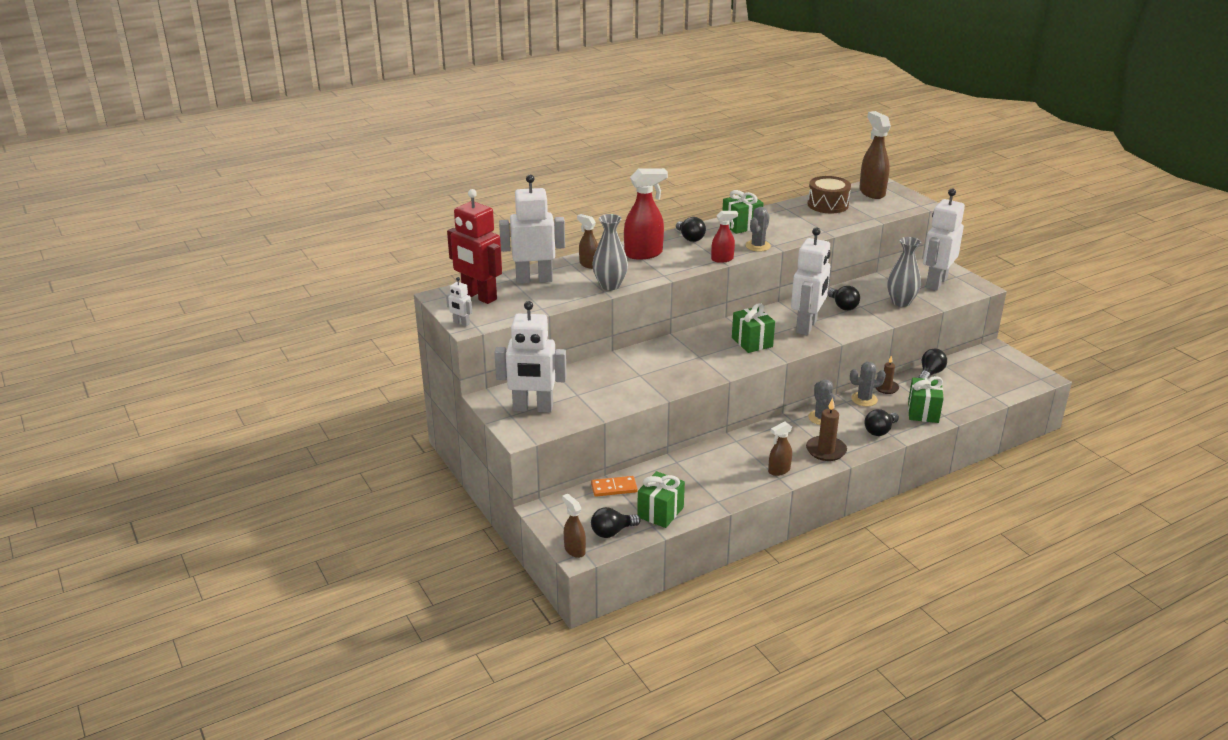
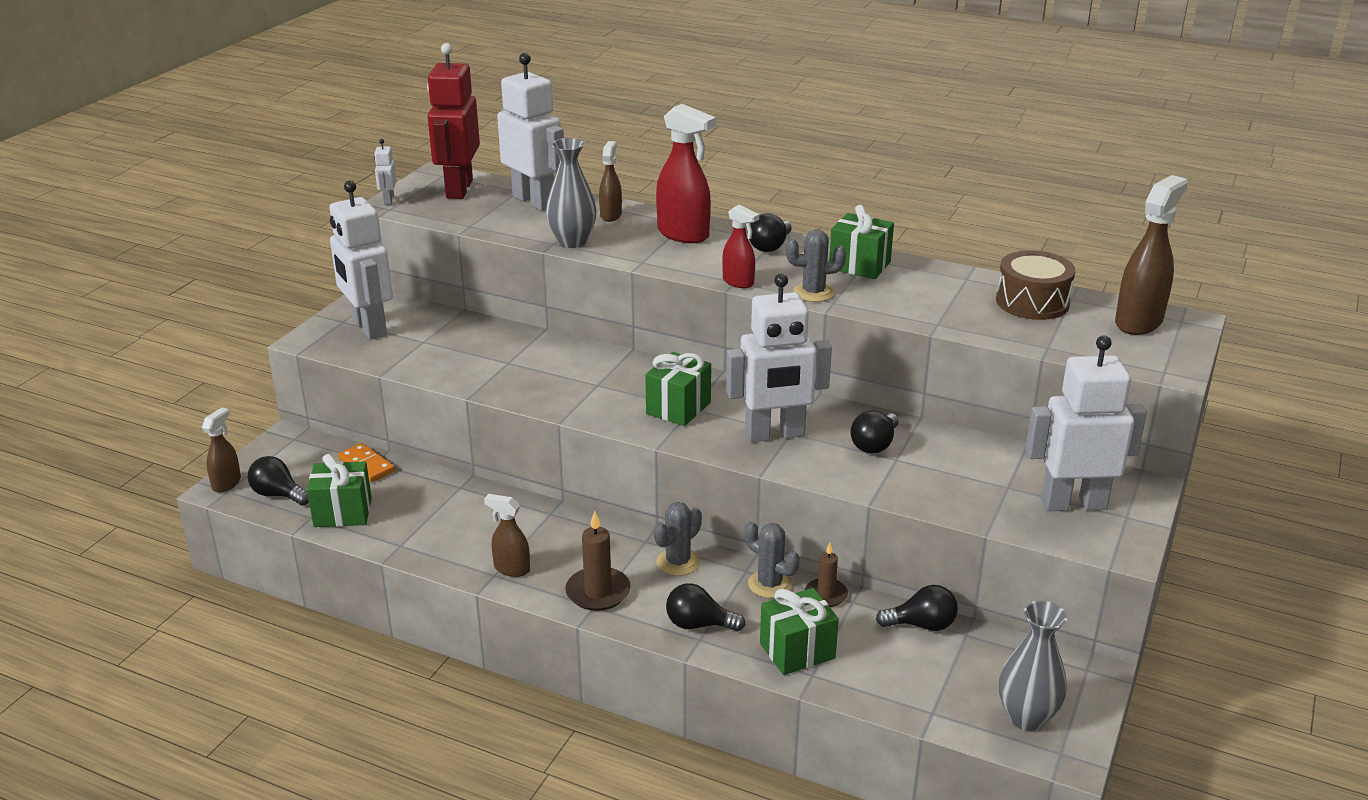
camera: 55 degrees right, 0 degrees up
(901, 302) = (958, 489): grey vase -> grey vase (1026, 717)

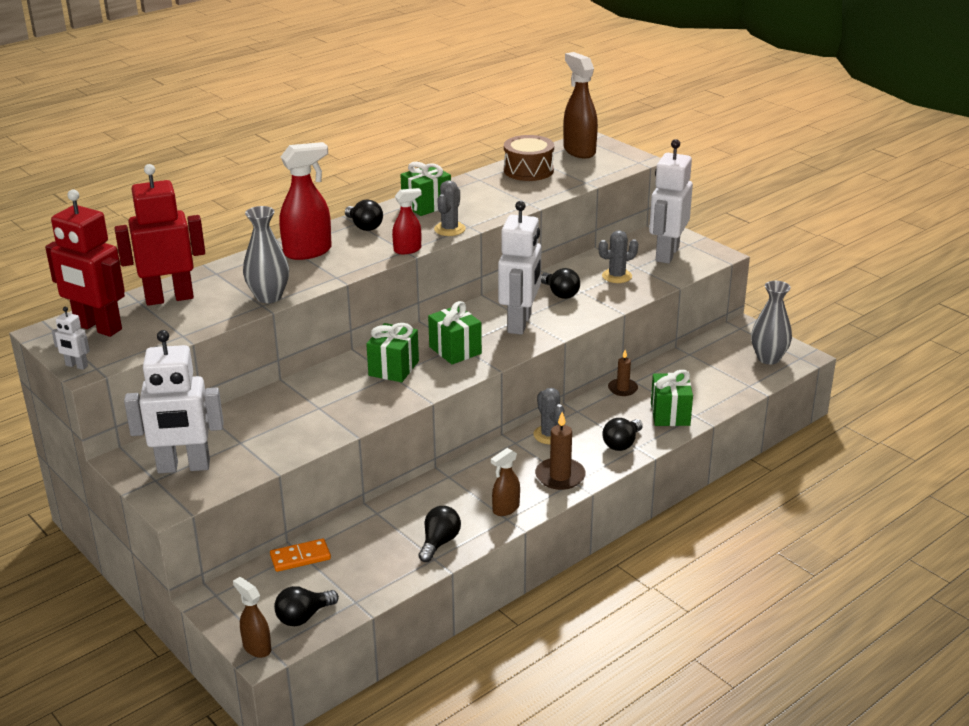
camera: 65 degrees left, 0 degrees up
(343, 512) = (363, 582): green gift -> green gift (393, 368)
(534, 201) = (169, 298): white robot -> red robot
(611, 215) = (239, 272): brown spray bottle -> none
(770, 584) = (598, 406): grey cactus -> grey cactus (617, 276)
(921, 625) = (672, 365): black light bulb -> black light bulb (439, 543)

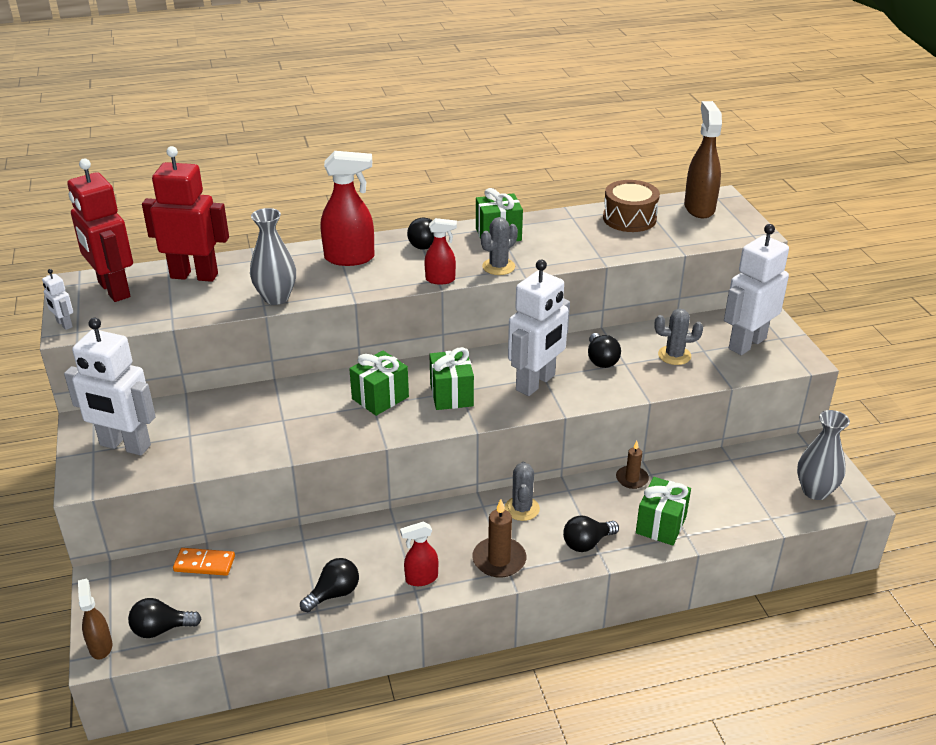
camera: 25 degrees right, 5 degrees up
(505, 509) = (421, 578): brown spray bottle -> red spray bottle

